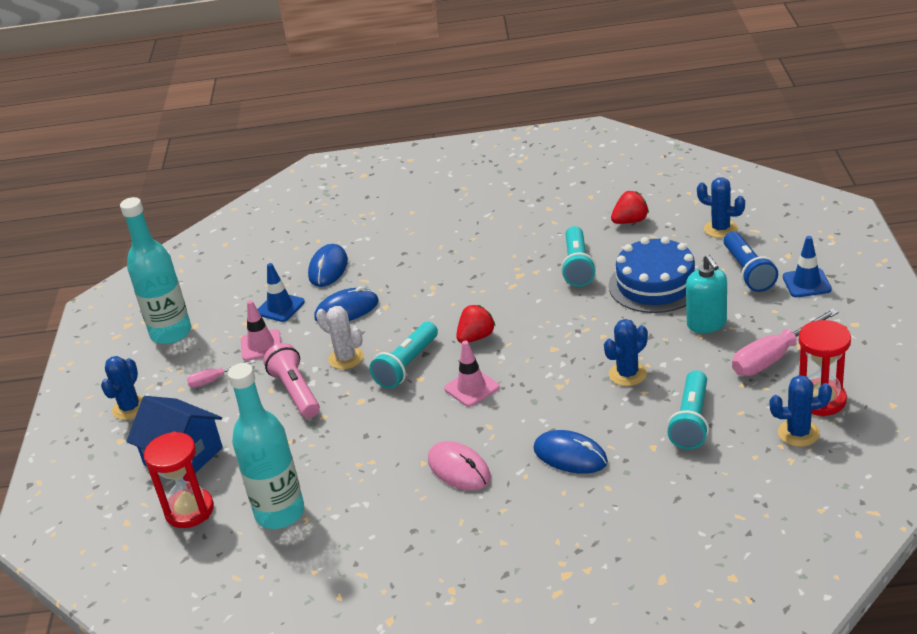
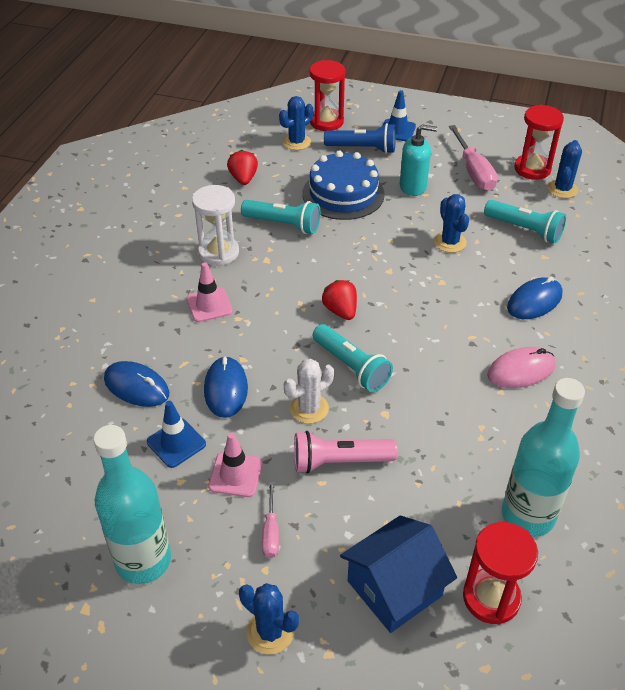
camera: 75 degrees left, 10 degrees up
(471, 388) = (413, 333): pink traffic cone -> pink traffic cone (209, 305)
(511, 247) = (218, 252): none -> white hourglass
(777, 234) = (326, 122): none -> red hourglass

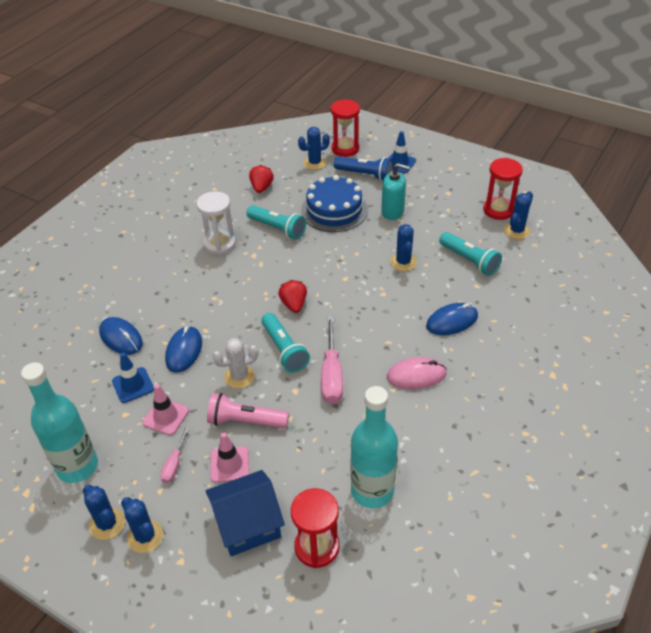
camera: 15 degrees right, 0 degrees up
(209, 305) = (197, 284): pink traffic cone -> pink traffic cone (229, 464)
(213, 626) = (107, 524): none -> blue cactus
(473, 172) = (448, 206): pink screwdriver -> pink screwdriver (332, 375)

